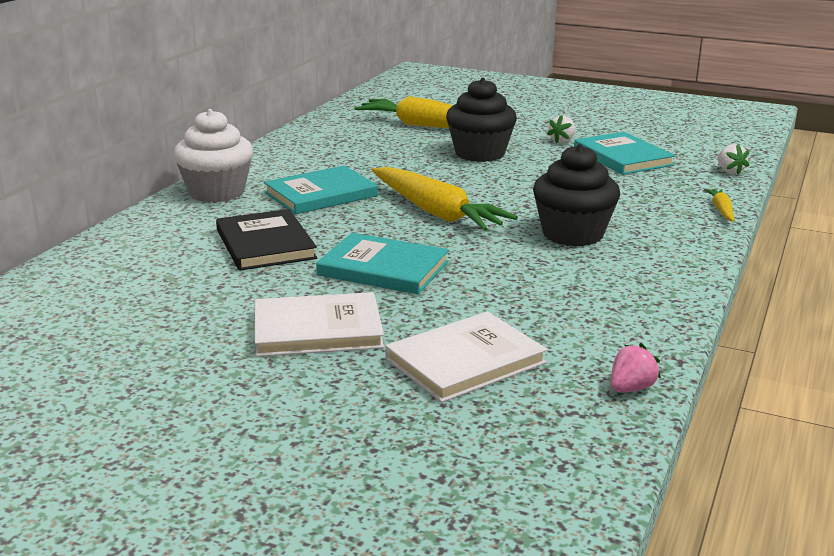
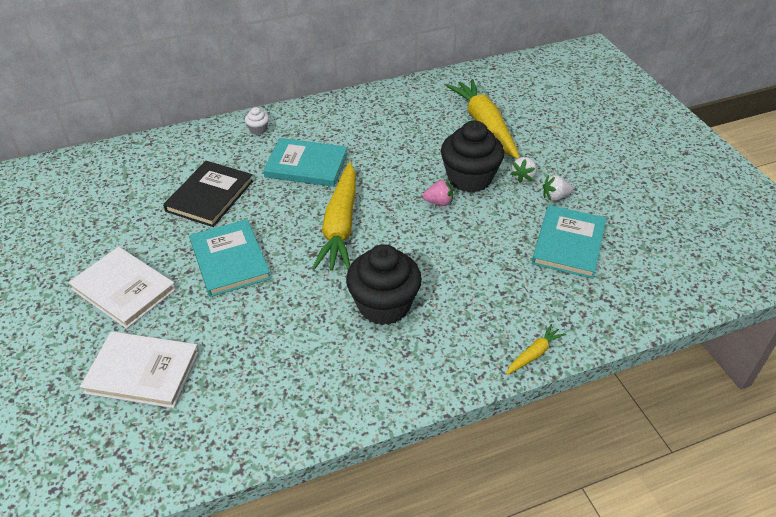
camera: 45 degrees right, 20 degrees up
(217, 192) = (258, 129): white cupcake -> white cupcake, size x0.42
(631, 388) = (176, 467): pink strawberry -> pink strawberry (439, 202)
(729, 171) = (627, 315): white strawberry -> white strawberry (523, 177)

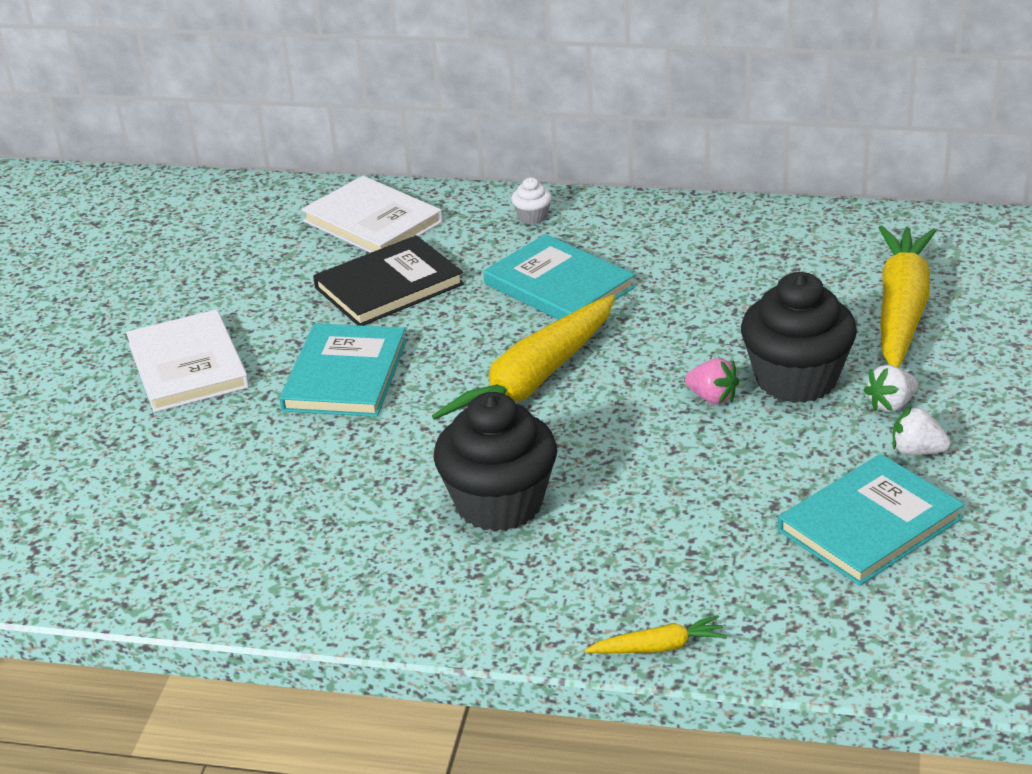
camera: 35 degrees right, 10 degrees down
(142, 371) = (132, 467): white book -> white book (373, 221)

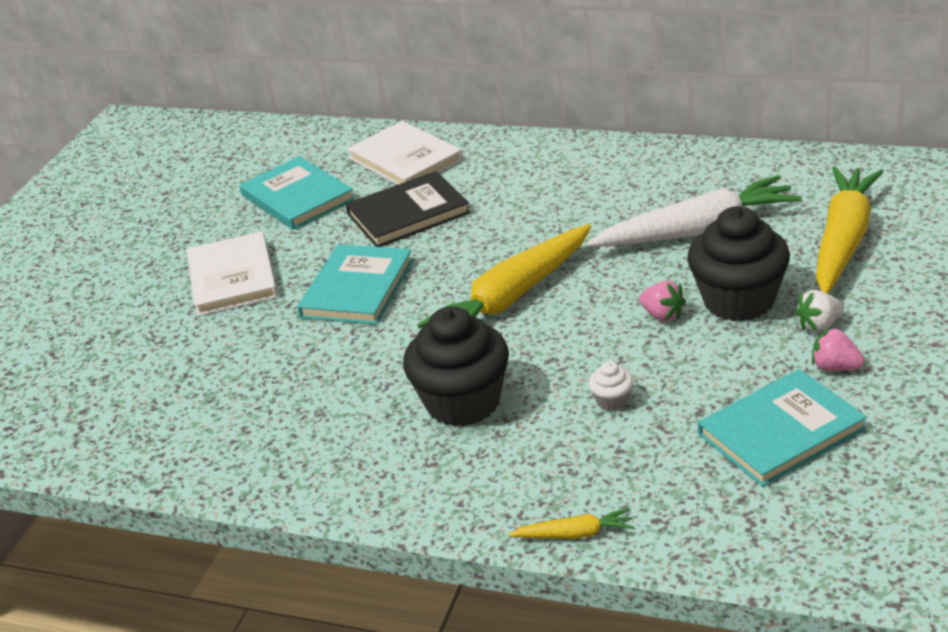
camera: 10 degrees right, 0 degrees up
(532, 217) = (538, 156): white cupcake -> white cupcake (612, 401)
(559, 285) = (549, 215): turquoise book -> turquoise book (297, 197)
(734, 300) = (697, 230): none -> white carrot
(917, 451) = (835, 367): white strawberry -> pink strawberry

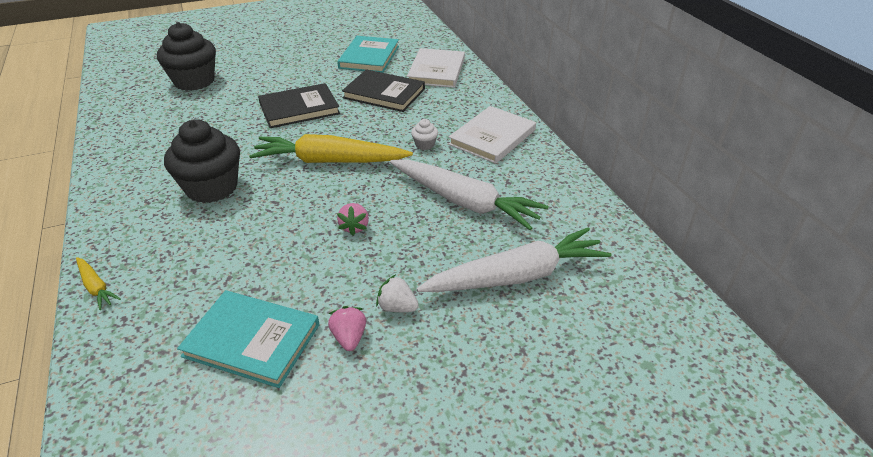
camera: 45 degrees right, 5 degrees up
(232, 278) = (281, 71): white book -> white book (492, 137)
(357, 288) = (299, 108): turquoise book -> black book
(612, 401) = (245, 245): white cupcake -> white cupcake (424, 145)
(739, 301) = (397, 254): black cupcake -> black cupcake (194, 81)
(843, 240) = (516, 276): yellow carrot -> white carrot

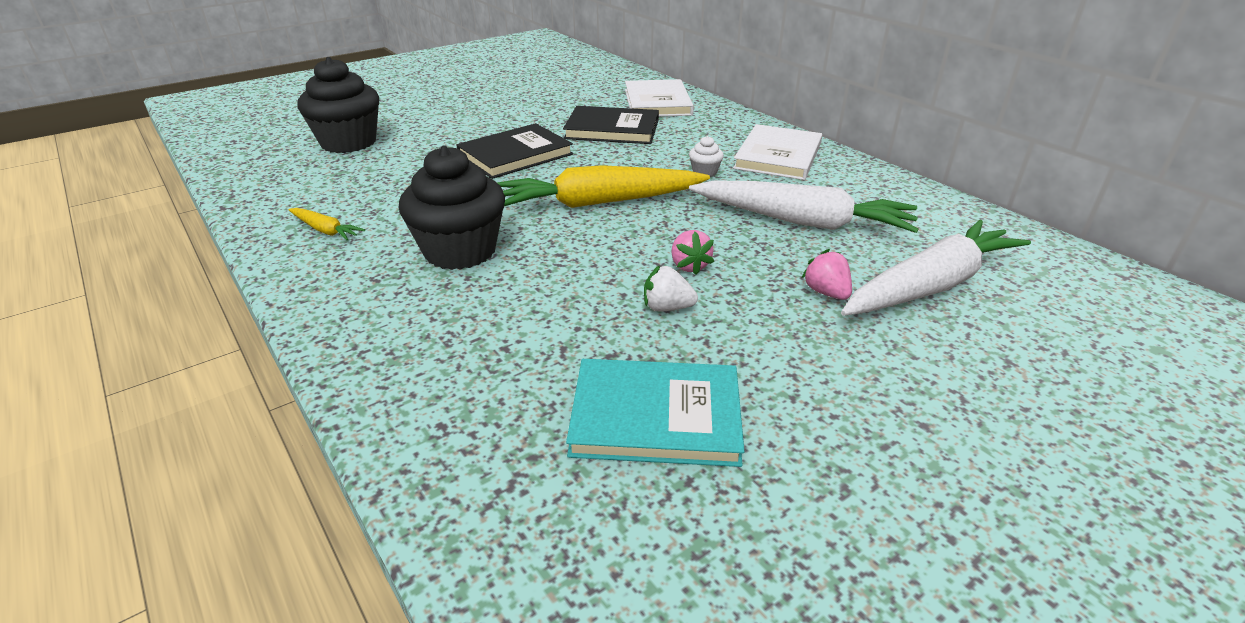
camera: 15 degrees left, 5 degrees down
(96, 287) = (369, 394): yellow carrot -> yellow carrot (325, 230)
(349, 337) = (786, 388): pink strawberry -> pink strawberry (826, 292)
(369, 57) = (564, 97): turquoise book -> none
(397, 307) = (817, 342): white strawberry -> white strawberry (667, 307)

